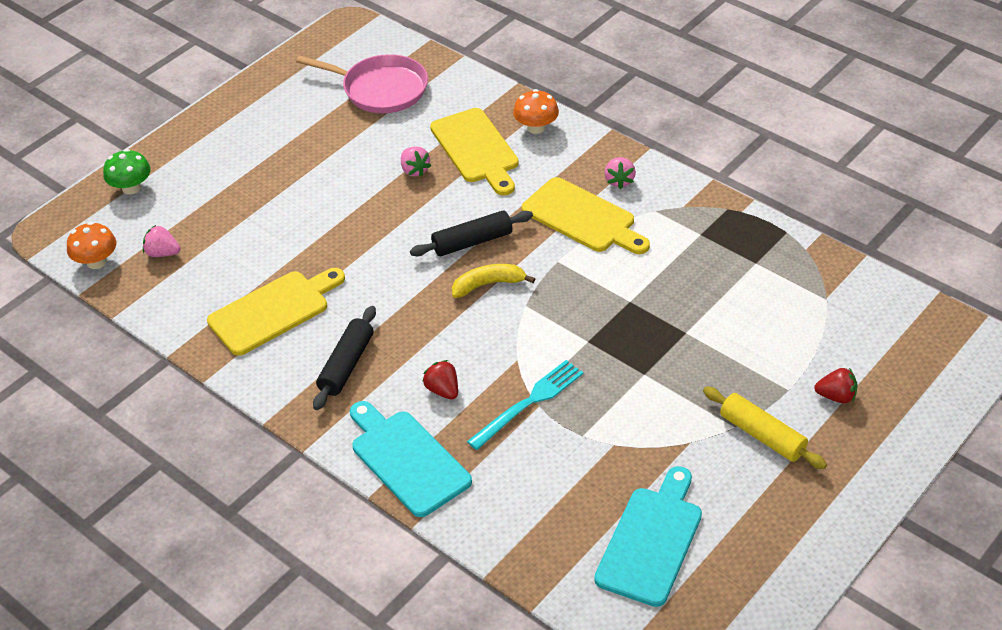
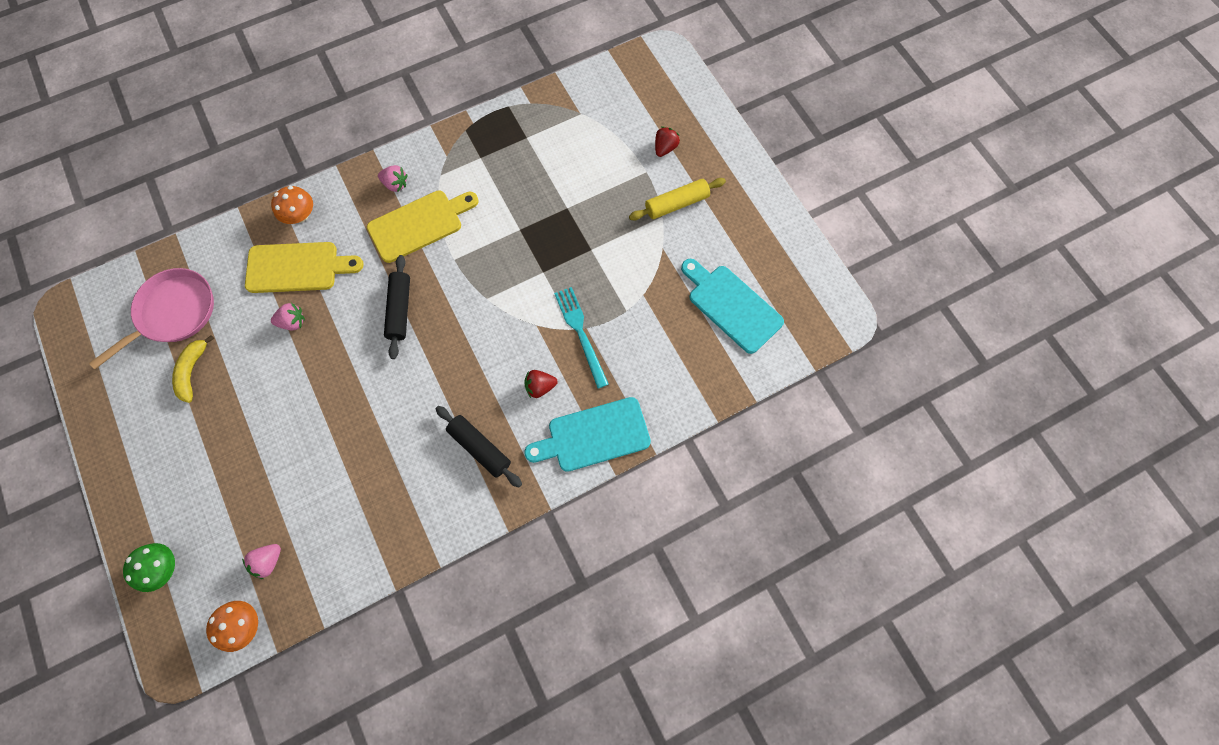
camera: 70 degrees left, 25 degrees up
(273, 311) = (391, 486): yellow cutting board -> none
(488, 284) = (451, 316): yellow banana -> yellow banana (192, 371)

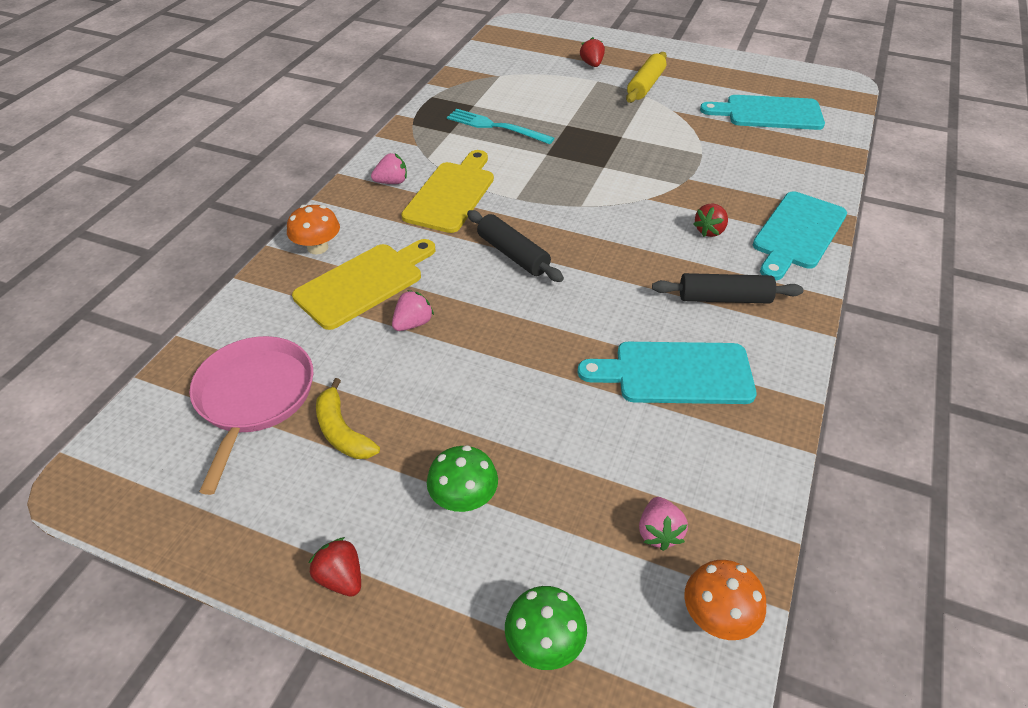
camera: 40 degrees left, 25 degrees down
(118, 459) = (341, 578): none -> red strawberry
(206, 462) = (464, 498): none -> green mushroom
(387, 477) = (676, 373): none -> turquoise cutting board
(581, 333) = (689, 183): turquoise fork -> turquoise fork (496, 127)

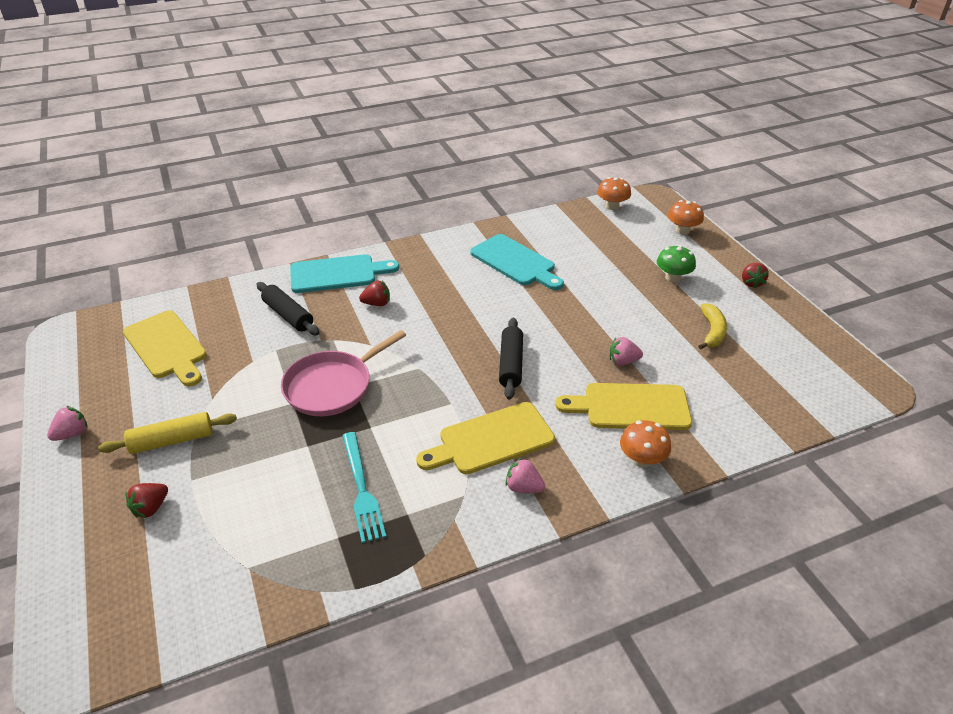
camera: 135 degrees left, 5 degrees down
(254, 397) = (755, 376): pink pan -> pink pan (332, 386)
(544, 643) = (682, 230): green mushroom -> orange mushroom
(659, 532) = (603, 229): pink strawberry -> pink strawberry (72, 434)
(724, 298) = (437, 272): black rolling pin -> black rolling pin (288, 315)
(768, 113) = (167, 347): turquoise cutting board -> yellow cutting board

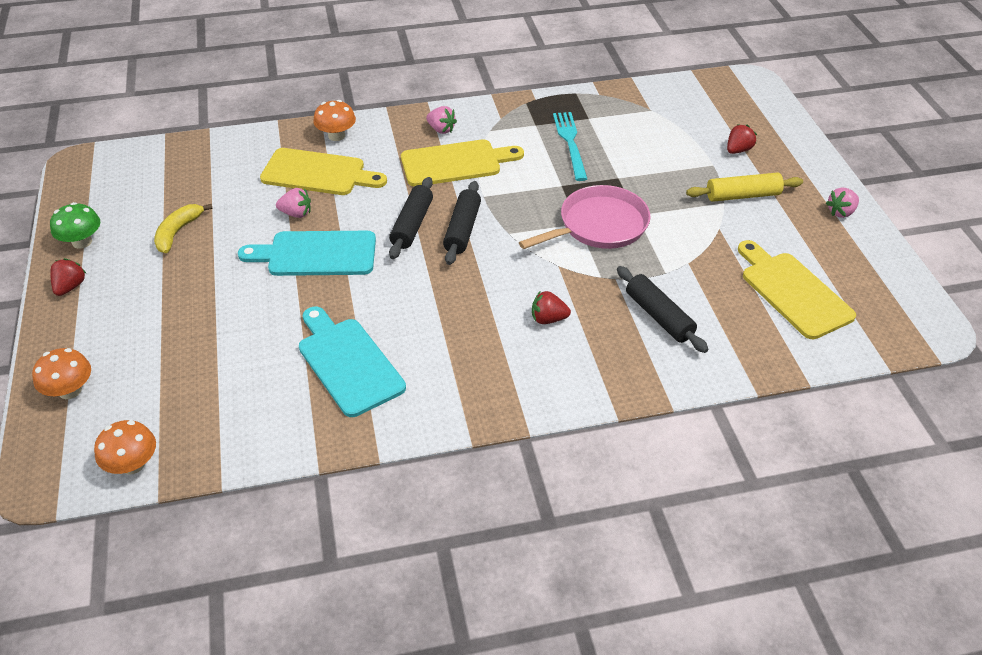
camera: 170 degrees left, 5 degrees up
(337, 274) = (600, 376): turquoise cutting board -> turquoise cutting board (316, 254)
(462, 365) = (462, 230): none -> black rolling pin
(673, 277) = (158, 308): green mushroom -> green mushroom (82, 242)

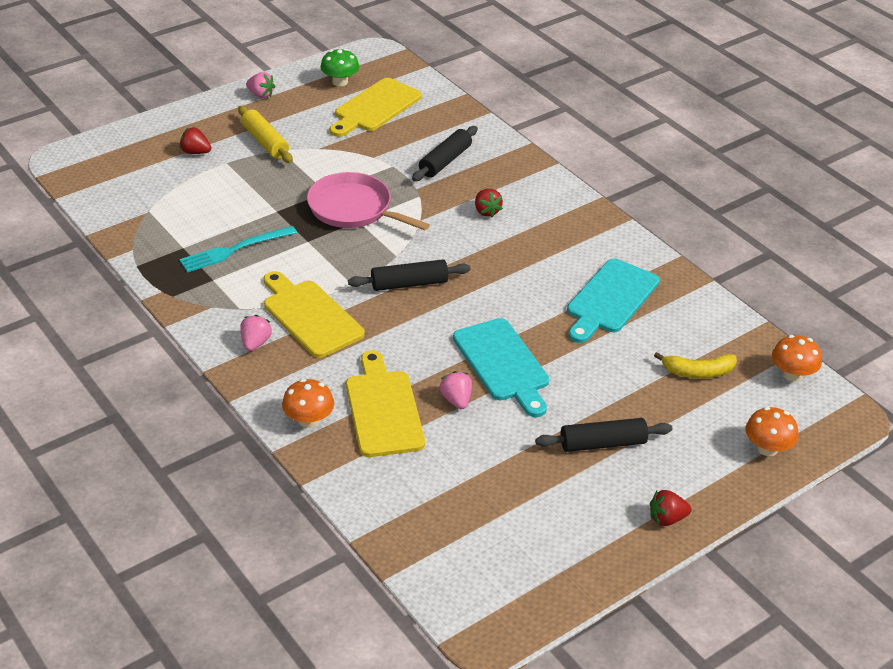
camera: 115 degrees left, 5 degrees down
(82, 242) = (605, 547): green mushroom -> green mushroom (340, 82)
(178, 232) = (540, 476): yellow banana -> yellow banana (698, 372)
(412, 225) = (423, 316): black rolling pin -> black rolling pin (603, 443)

